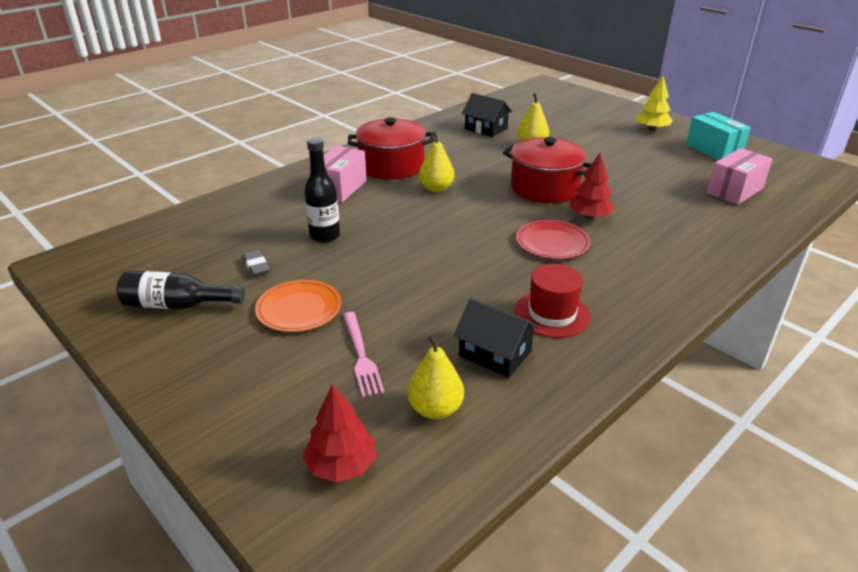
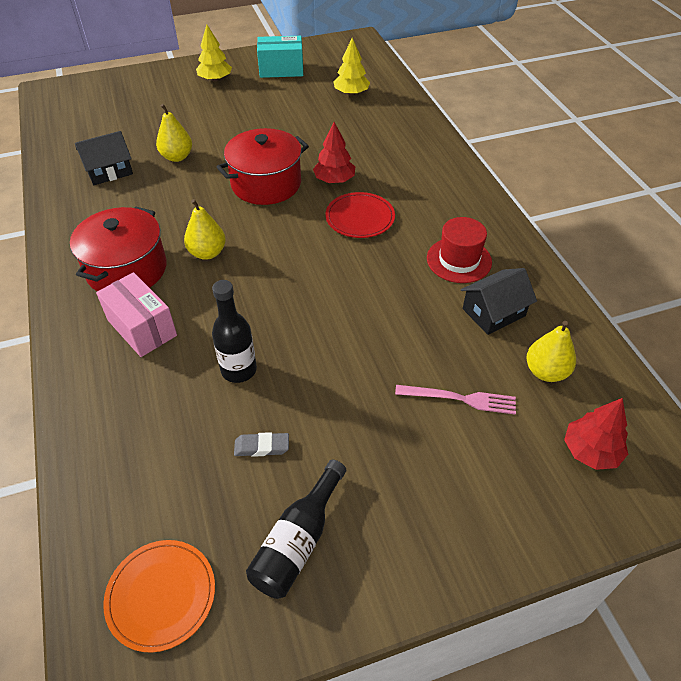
camera: 65 degrees left, 15 degrees up
(299, 309) = (364, 427): orange plate -> orange plate (161, 595)
(734, 191) = (351, 93): pink box -> yellow tree

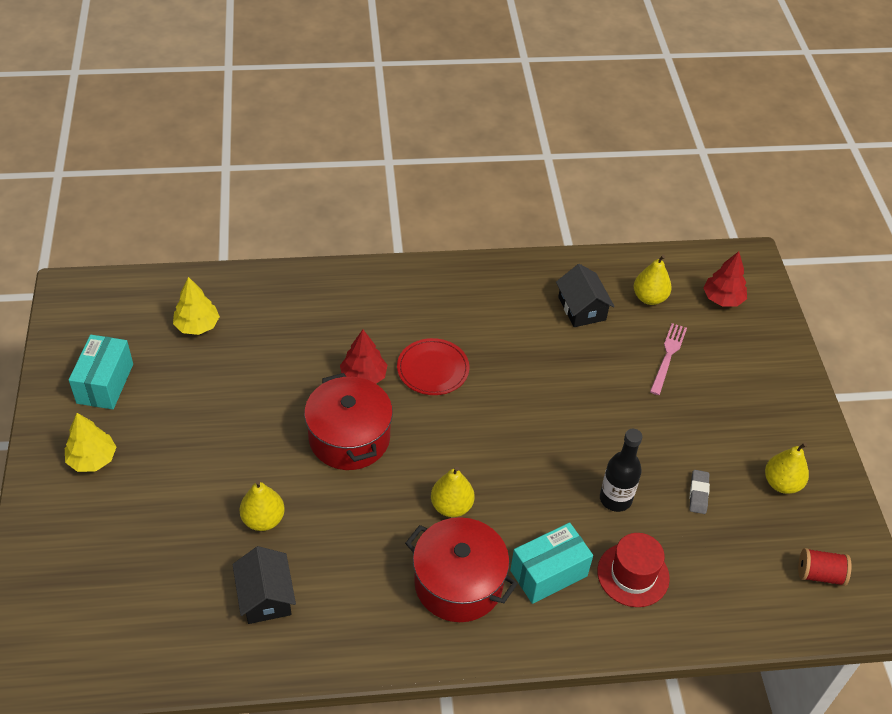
camera: 80 degrees left, 0 degrees up
(142, 328) = (548, 573): pink box -> turquoise box
(161, 595) = (819, 574): orange plate -> red spool
(298, 541) = (781, 483): black bottle -> yellow pear
(459, 260) = (513, 312): red hat -> red hat (633, 574)

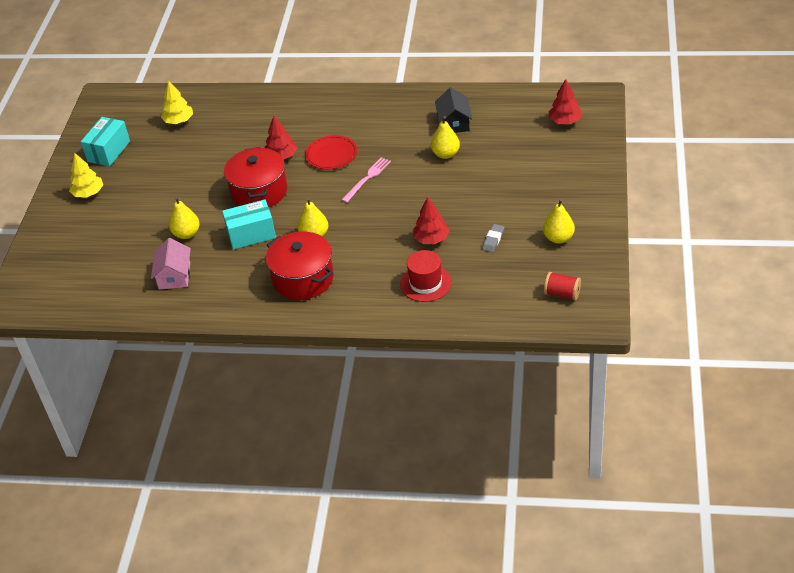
camera: 20 degrees right, 5 degrees down
(265, 596) = (174, 276): black house -> pink house
(548, 573) = (367, 278): turquoise box -> turquoise box (251, 234)
(615, 499) = (431, 239): black bottle -> red tree
(649, 298) = (508, 118): yellow pear -> yellow pear (445, 154)
(668, 356) = (506, 155): pink fork -> pink fork (367, 178)

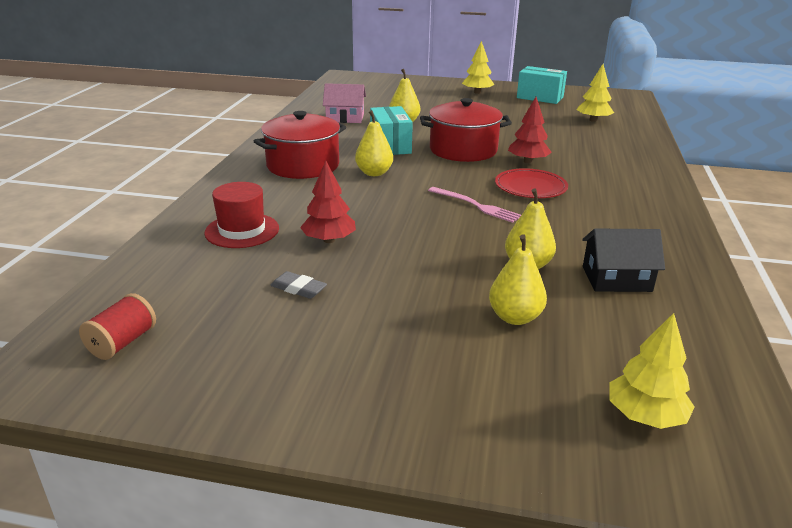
camera: 90 degrees right, 15 degrees down
(558, 238) = (265, 356): yellow pear -> yellow pear (515, 317)
(565, 121) = (645, 416): red tree -> yellow tree

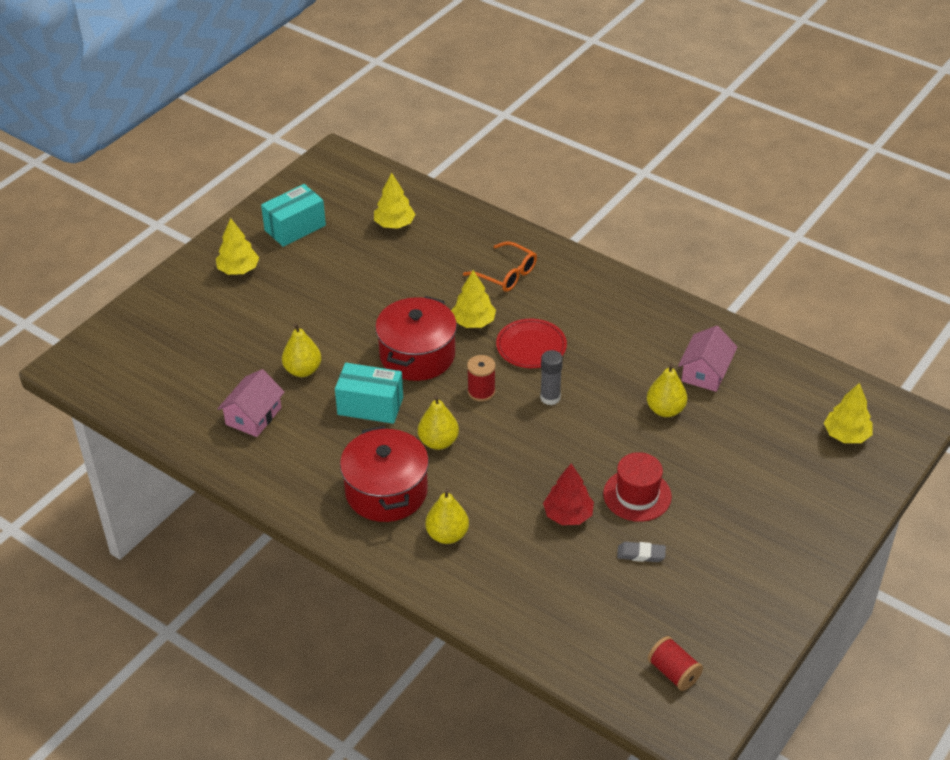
camera: 65 degrees left, 15 degrees up
(242, 230) = (519, 570): red hat -> red hat (637, 495)
(298, 289) = (641, 554): grey eraser -> grey eraser turned 45 degrees clockwise
(449, 178) = (481, 392): none -> red spool
(476, 205) = (550, 397): pink fork -> grey glue stick
(515, 317) = (730, 447): yellow pear -> yellow pear (447, 535)
(528, 161) = (473, 322): red tree -> yellow tree
(603, 163) = (506, 274): none -> orange glasses
(616, 279) = (705, 372): black house -> pink house

